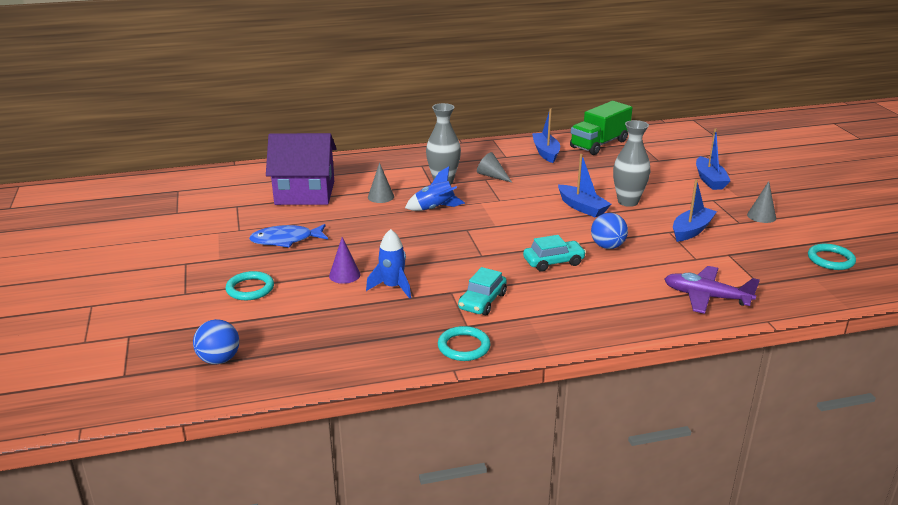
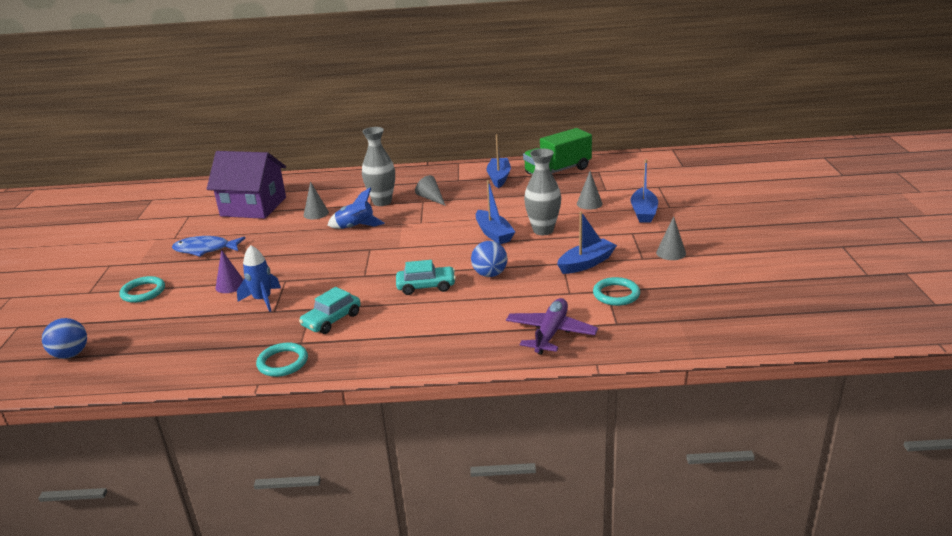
camera: 15 degrees right, 0 degrees up
(653, 174) = (589, 203): none -> grey cone
(706, 297) = (551, 333): purple plane -> purple plane turned 75 degrees clockwise
(830, 259) = (712, 304): turquoise ring -> turquoise ring (616, 294)

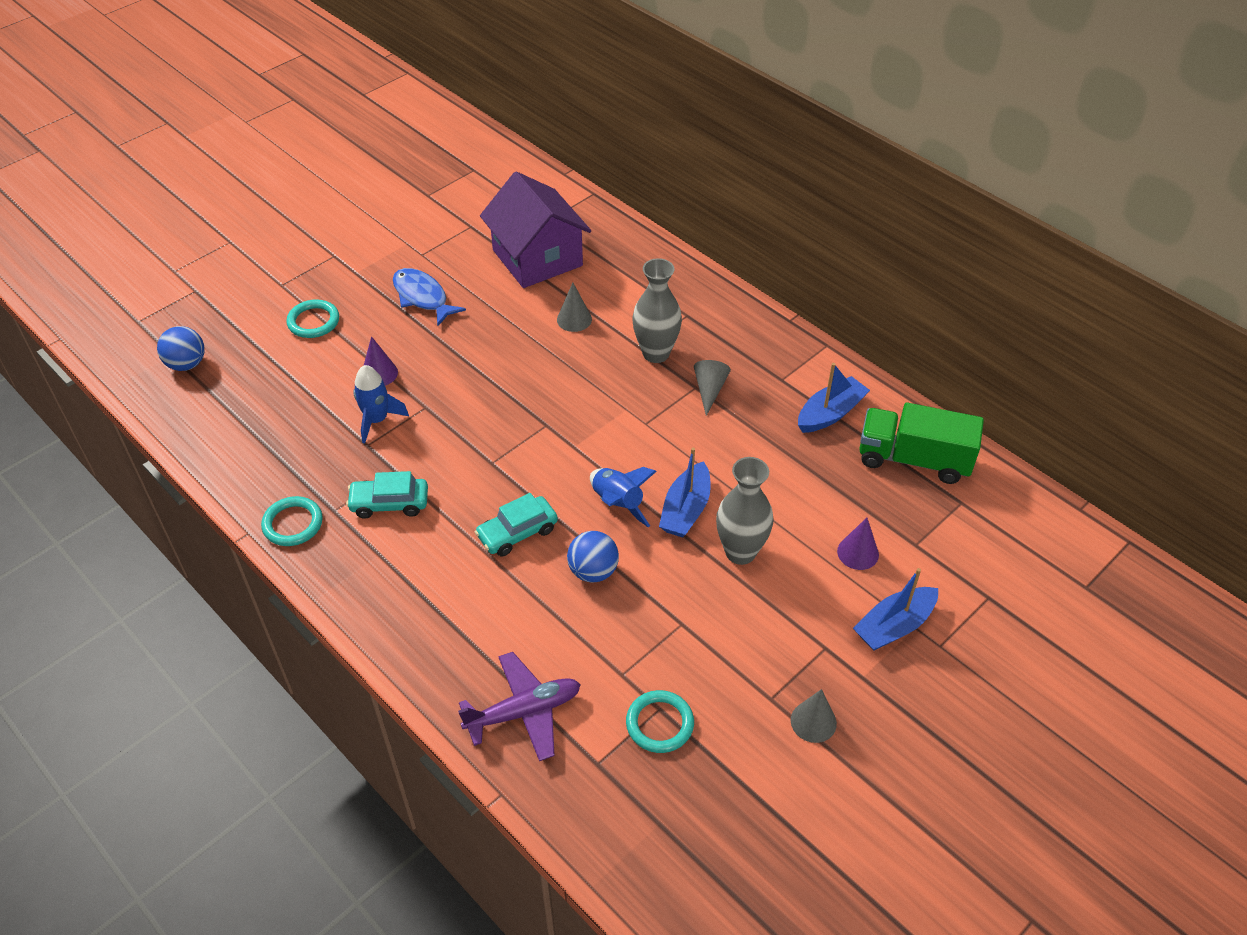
camera: 45 degrees right, 20 degrees up
(356, 227) = (578, 376): blue rocket -> blue rocket (617, 503)
(426, 286) = (517, 533): turquoise car -> turquoise car turned 105 degrees clockwise
(586, 263) = (703, 648): blue boat -> none
(589, 203) = (858, 553): grey cone -> purple cone

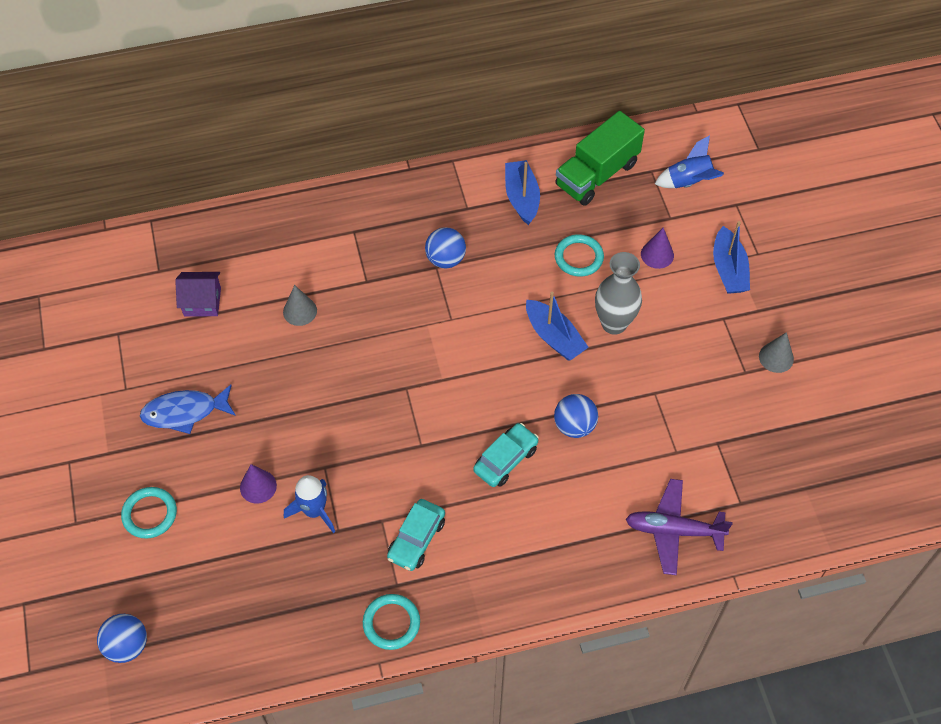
camera: 60 degrees left, 10 degrees up
(517, 533) = (506, 459): turquoise car -> turquoise car turned 135 degrees counterclockwise
(524, 712) = (673, 530): purple plane -> purple plane turned 90 degrees counterclockwise
(537, 258) = (202, 302): purple house -> purple house, size x0.50
(617, 503) = (520, 378): blue rocket -> blue rocket (689, 182)
(656, 353) = (381, 274): grey vase -> none
(659, 724) = (729, 449): turquoise ring -> turquoise ring (578, 257)
(709, 390) = (445, 259): grey cone -> blue ball

